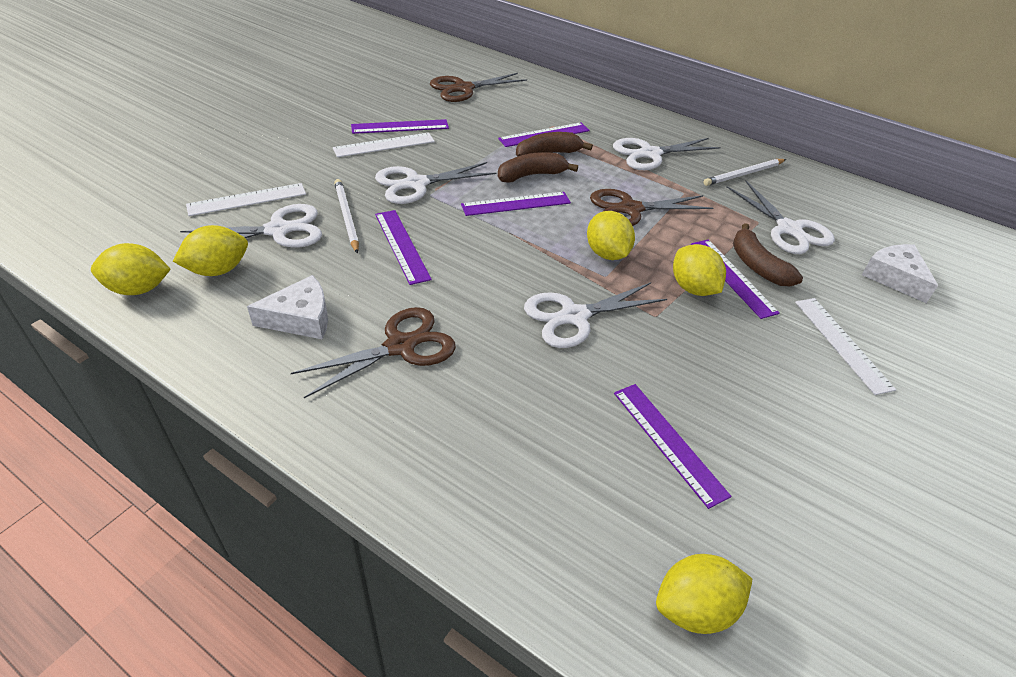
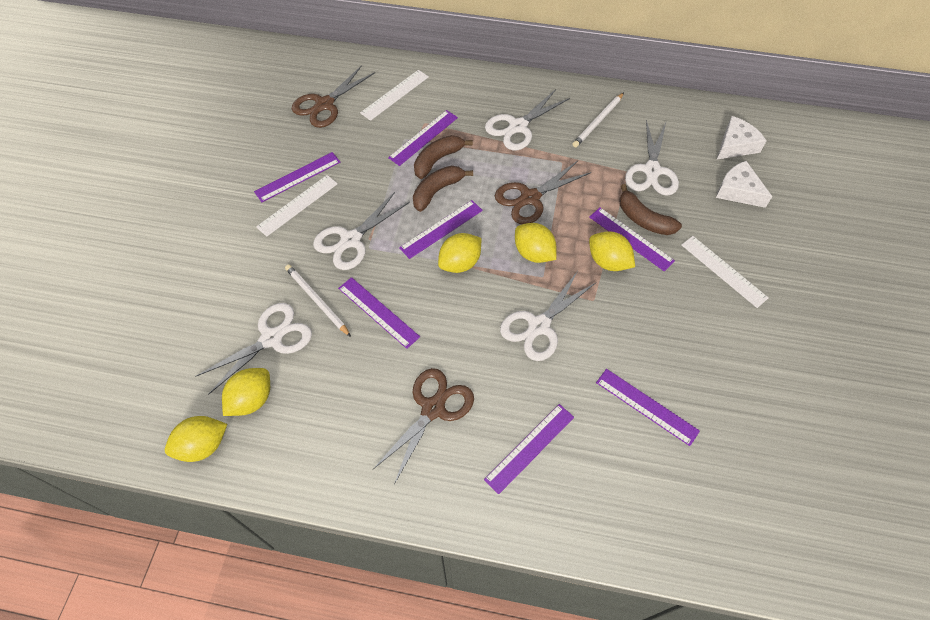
camera: 20 degrees left, 15 degrees up
(247, 199) = (223, 317): white ruler -> white ruler (395, 95)
(300, 318) = (346, 416): white cheese -> white cheese (735, 145)
(490, 427) = (530, 448): none -> purple ruler
(694, 608) = (708, 518): yellow lemon -> yellow lemon (460, 263)
(789, 229) = (652, 171): white scissors -> white scissors turned 60 degrees clockwise

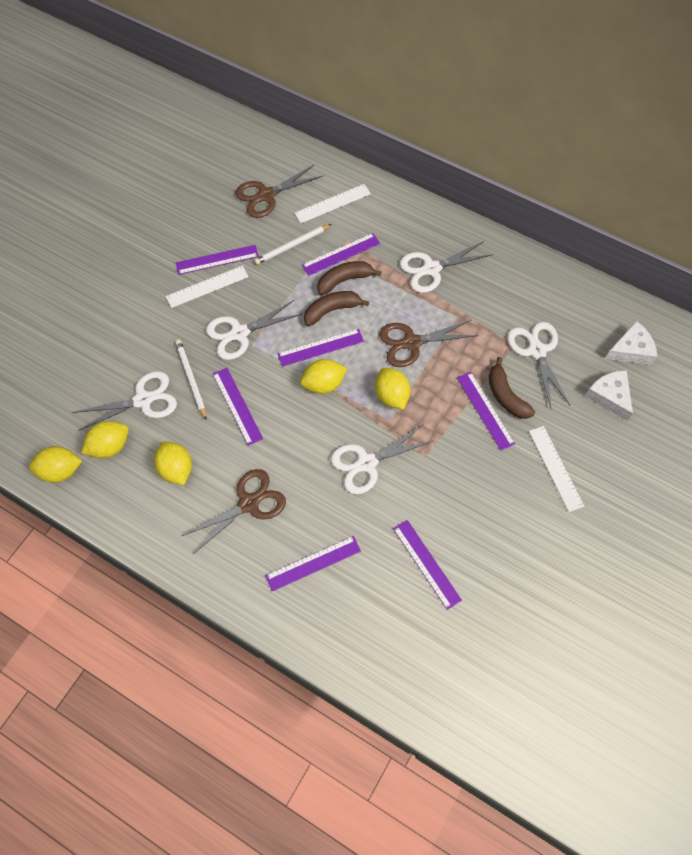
camera: 20 degrees right, 5 degrees up
(598, 121) = (509, 286): white pencil -> white pencil (292, 246)
(608, 262) = (454, 425): yellow lemon -> yellow lemon (176, 469)
(652, 171) = (537, 351): white scissors -> white scissors turned 135 degrees clockwise

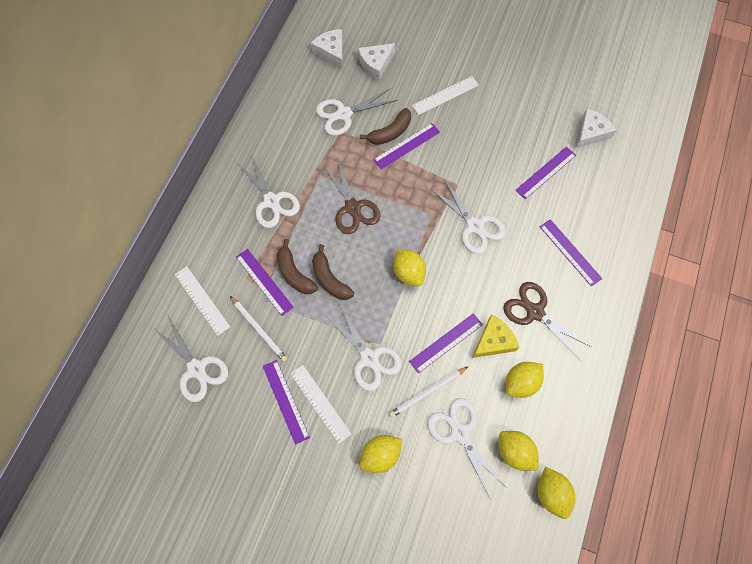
camera: 100 degrees left, 5 degrees up
(227, 452) = (493, 341): none -> yellow cheese
(266, 195) = (196, 369): brown scissors -> white scissors
(320, 347) = (371, 282): purple ruler -> none
(391, 396) = (408, 216): yellow lemon -> yellow lemon (380, 454)
(479, 640) = (590, 133): none -> white cheese

